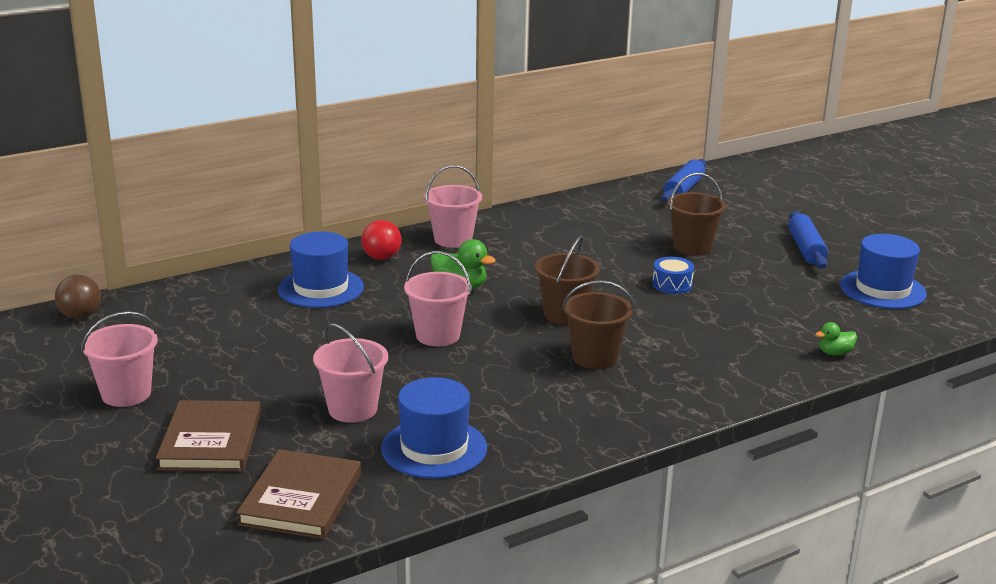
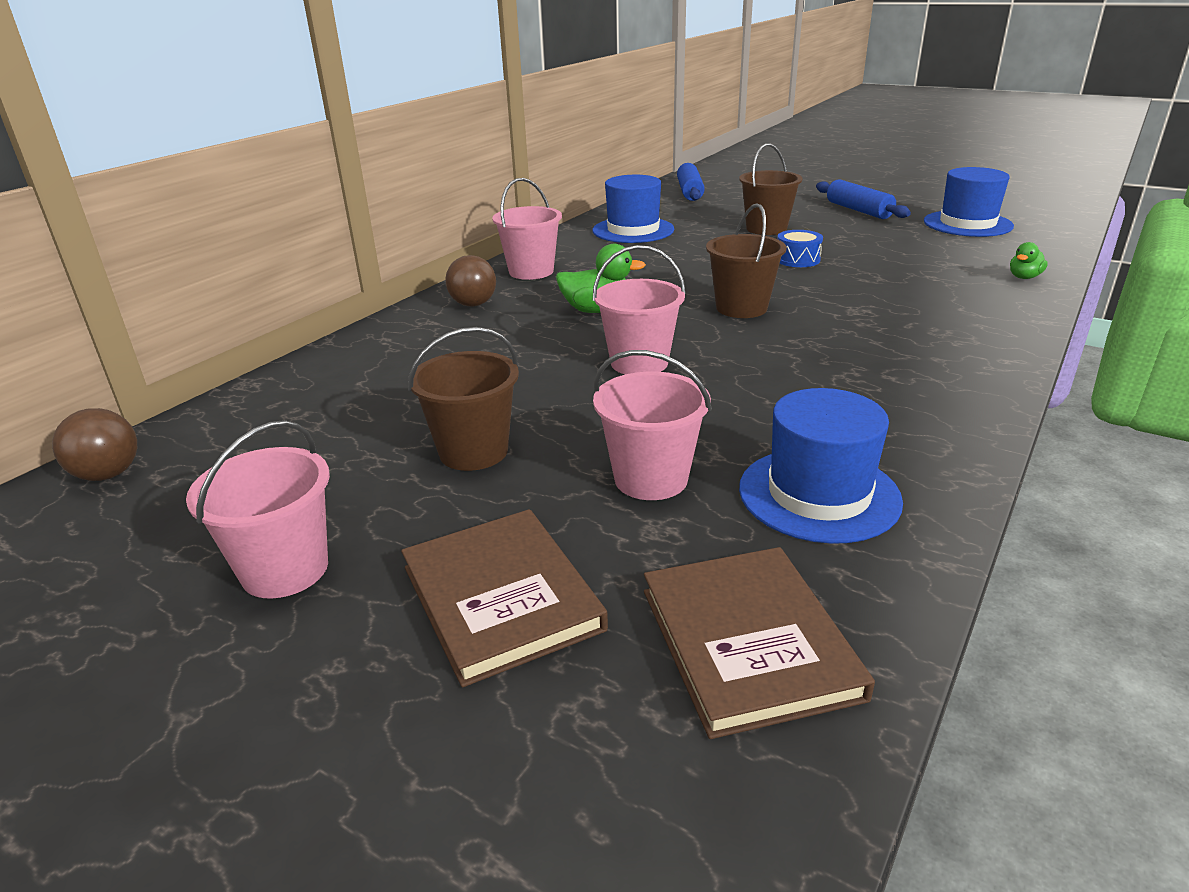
camera: 25 degrees left, 5 degrees up
(321, 288) = (437, 351): blue hat -> blue hat (633, 230)
(381, 257) = (473, 304): red ball -> brown ball
(595, 357) = (833, 338): brown bucket -> brown bucket (473, 451)

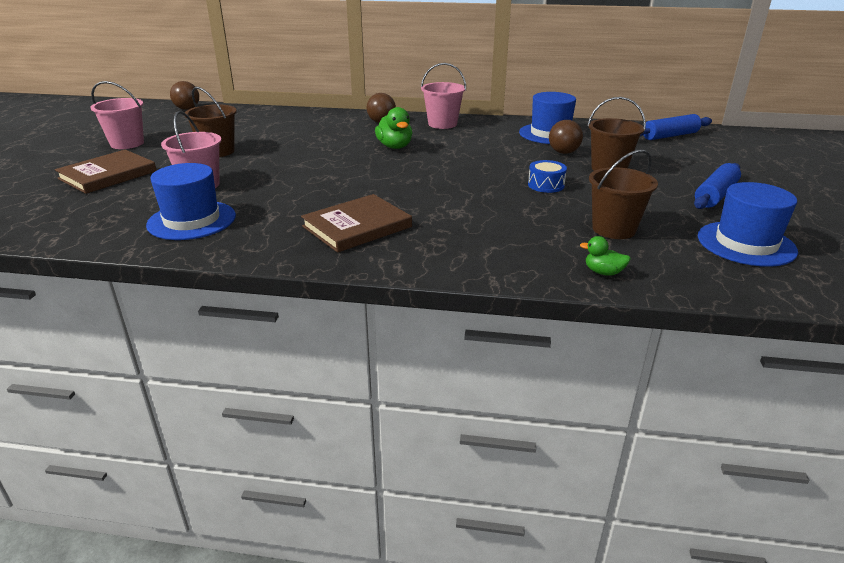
camera: 65 degrees right, 0 degrees up
(639, 363) = (327, 166): pink bucket -> none
(702, 236) = (563, 152): none -> brown ball
(741, 308) = (429, 179): brown bucket -> brown bucket (614, 229)
(747, 642) = (75, 217): brown book -> brown book (357, 226)

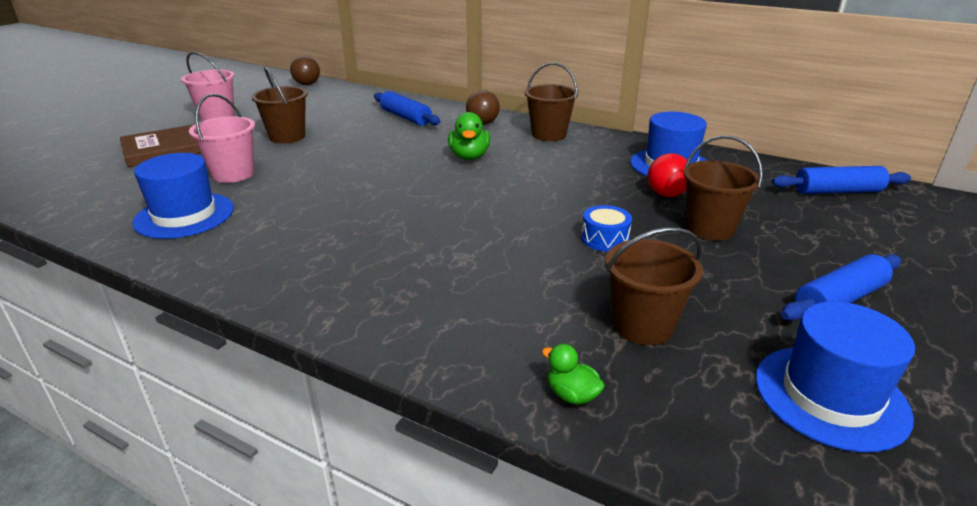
camera: 20 degrees right, 0 degrees up
(311, 125) = (406, 117): none -> blue rolling pin
(357, 226) = (334, 256): brown book -> none
(442, 124) = (549, 134): pink bucket -> brown bucket
(563, 152) = (666, 194): brown ball -> red ball

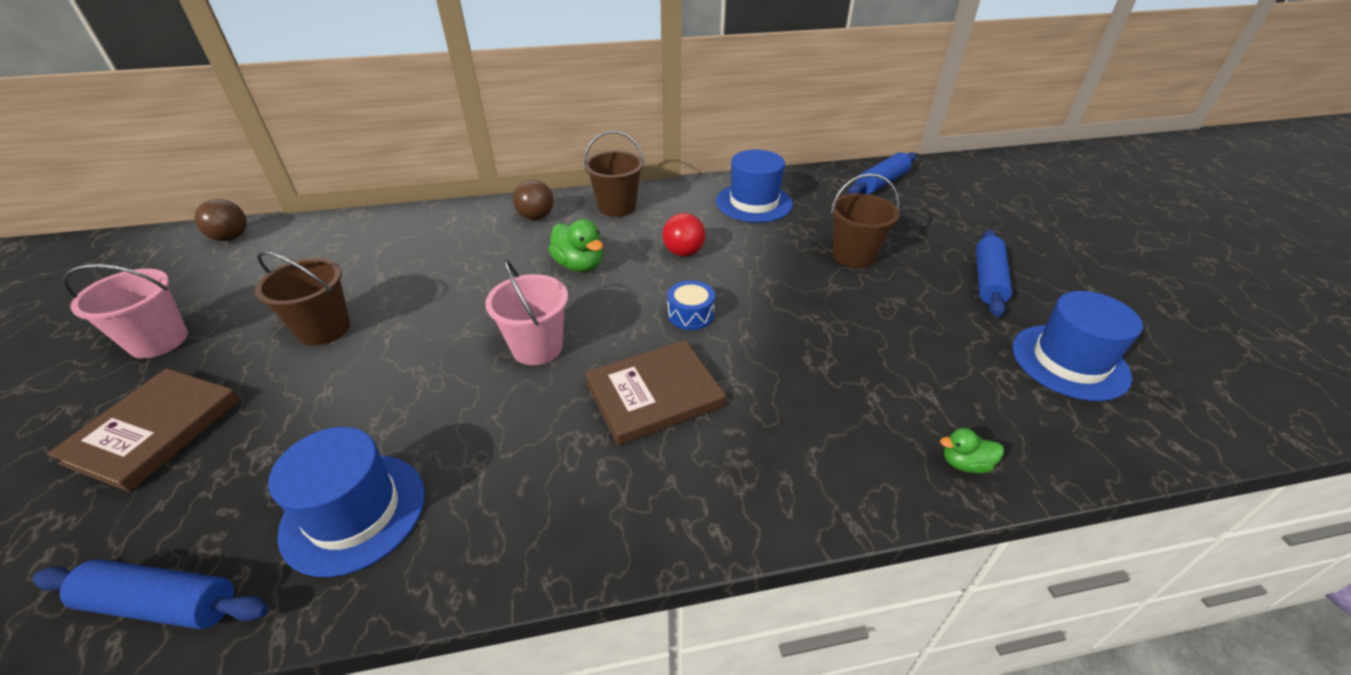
camera: 40 degrees left, 10 degrees up
(233, 174) = (330, 418): pink bucket -> pink bucket (537, 347)
(405, 239) = (654, 394): none -> brown book
(406, 117) = (440, 241): blue rolling pin -> blue rolling pin (162, 603)
(604, 239) = (804, 303): blue drum -> blue drum (690, 314)
(643, 325) = (925, 372): brown bucket -> none
(666, 194) = (788, 235): red ball -> red ball (683, 252)

